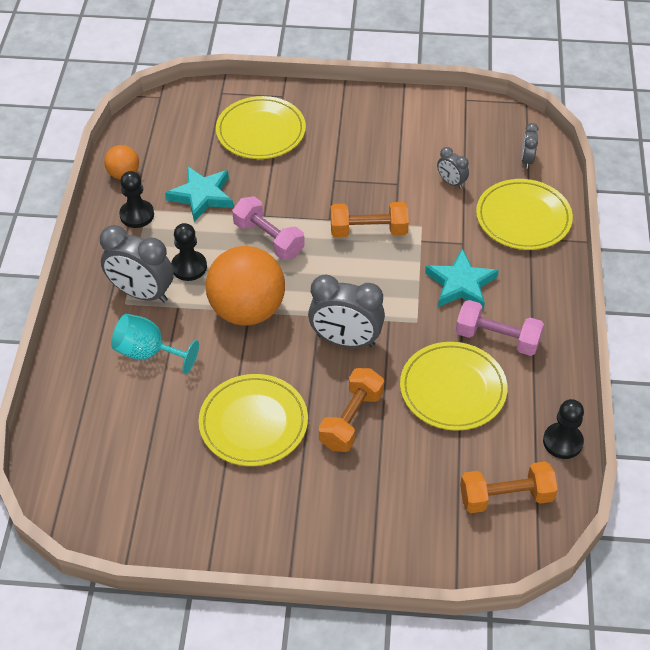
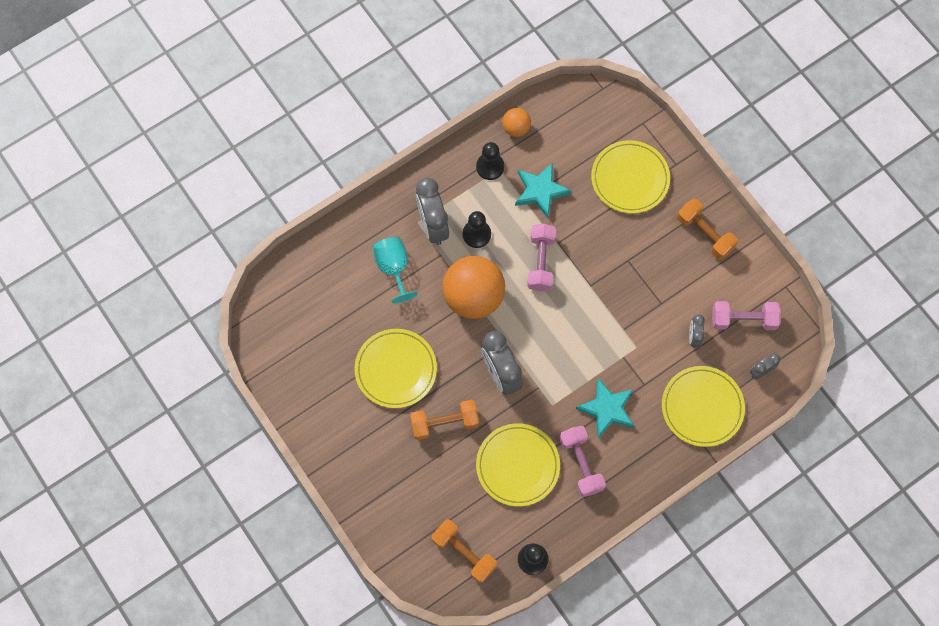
camera: 50 degrees right, 20 degrees up
(368, 231) = (602, 317): orange dumbbell -> orange dumbbell (704, 234)
(468, 142) = (743, 320): none -> pink dumbbell

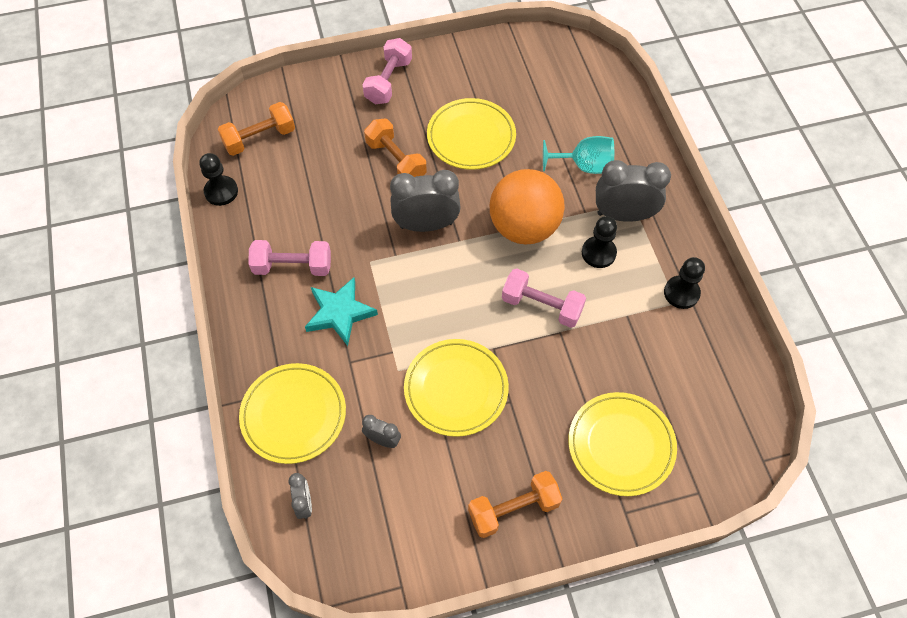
camera: 110 degrees right, 10 degrees down
(444, 423) = (396, 161): orange dumbbell -> orange dumbbell turned 45 degrees counterclockwise
(516, 128) = (727, 337): orange ball -> none
(517, 465) = (321, 209): yellow plate -> yellow plate (456, 389)
(540, 191) = (633, 336): turquoise star -> none
(743, 320) = (379, 510): pink dumbbell -> pink dumbbell (388, 81)

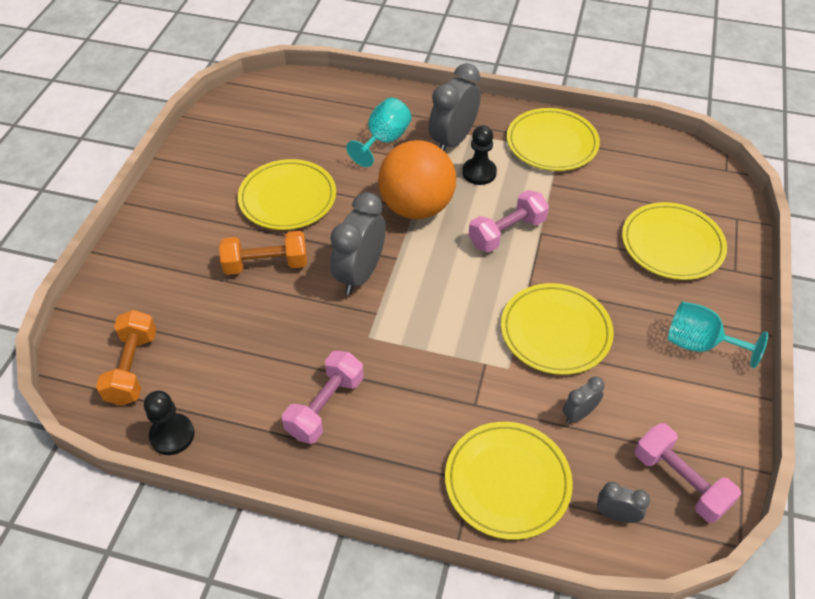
camera: 60 degrees left, 10 degrees down
(340, 313) = (411, 388): turquoise star -> none
(388, 81) = (164, 228): pink dumbbell -> pink dumbbell (680, 481)
(513, 509) = (699, 344): orange dumbbell -> turquoise goblet
(681, 293) = (552, 143): black pawn -> yellow plate

